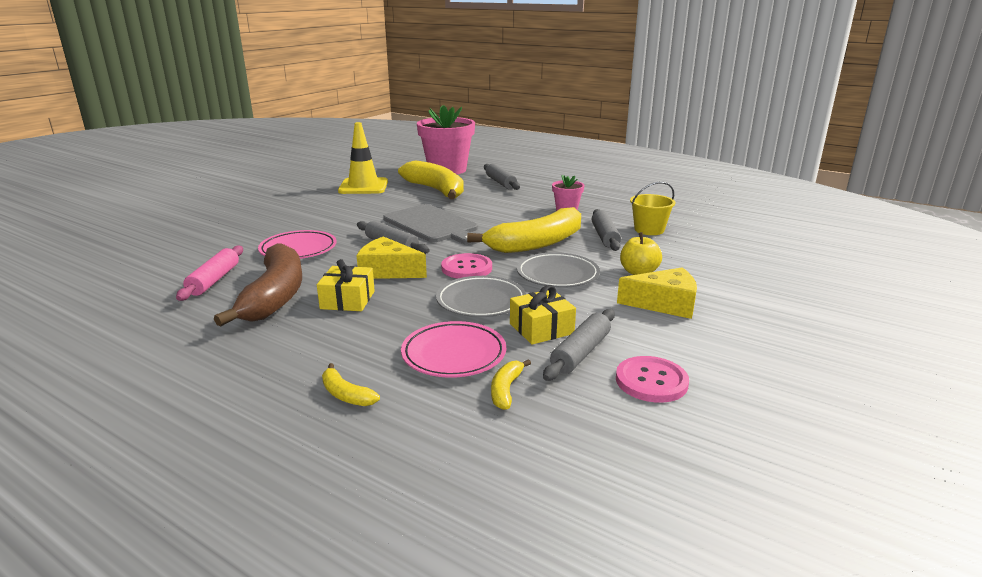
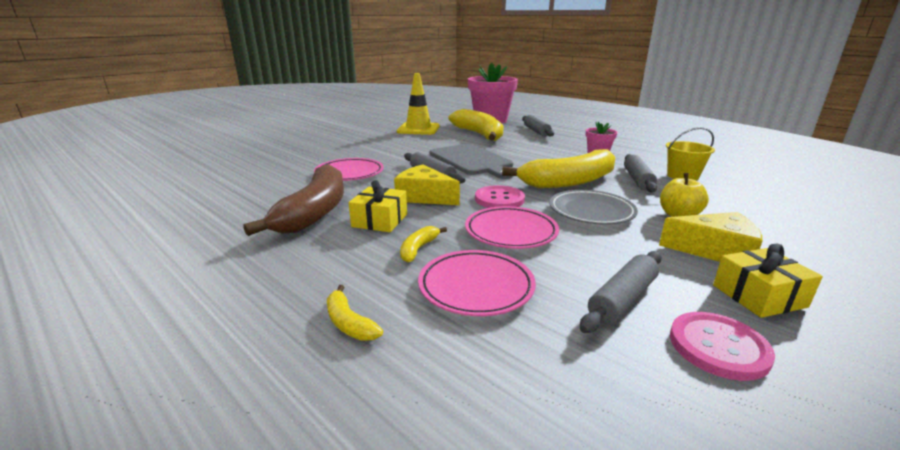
camera: 10 degrees right, 0 degrees up
(214, 280) = (268, 194): pink rolling pin -> none
(481, 301) = (511, 232): grey plate -> pink plate
(506, 390) = (533, 338): yellow banana -> yellow banana (418, 249)
(541, 328) = (575, 266): yellow gift -> yellow gift (758, 296)

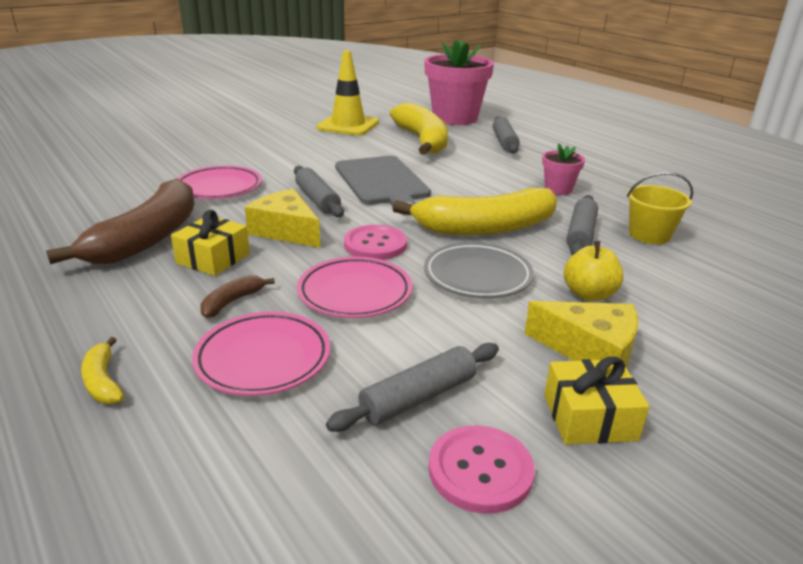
camera: 10 degrees right, 5 degrees up
(418, 249) = (232, 302): yellow banana -> brown banana

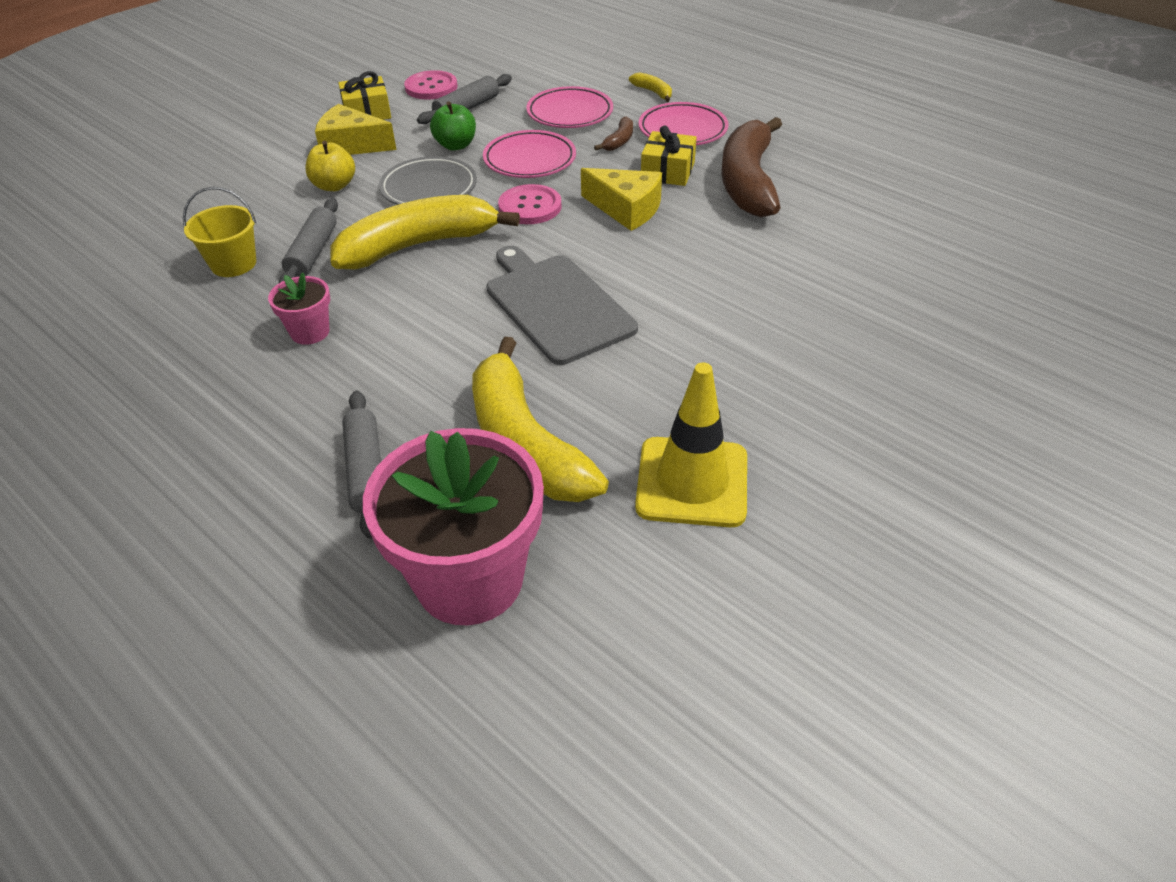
camera: 170 degrees right, 15 degrees up
(219, 188) = (754, 259): pink plate -> pink plate (682, 130)
(317, 200) = (622, 258): grey rolling pin -> none
(443, 328) = (456, 145): none -> green apple

